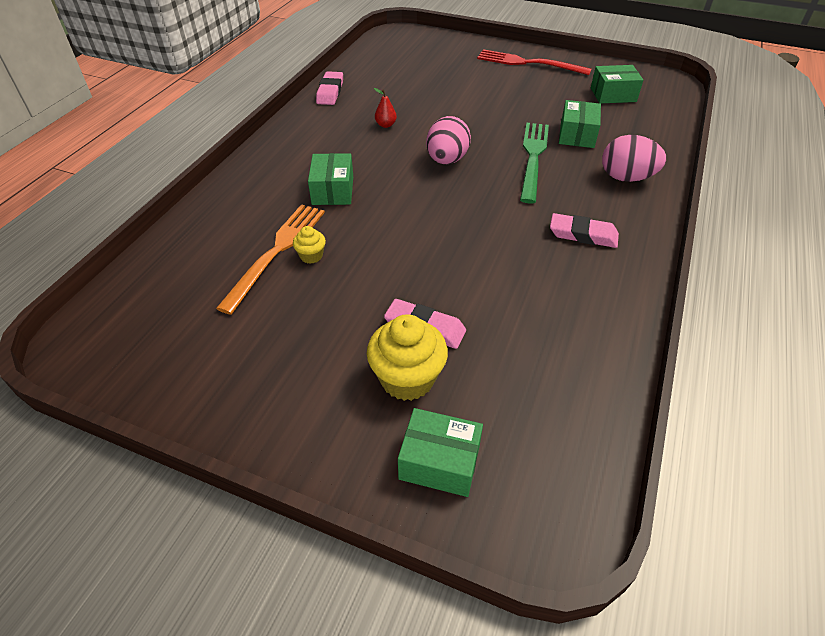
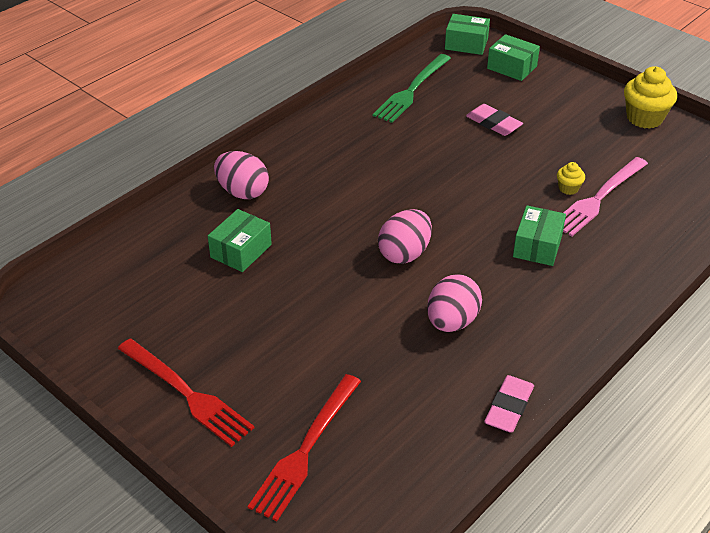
camera: 160 degrees left, 5 degrees down
(277, 252) = (598, 198): orange fork -> pink fork
(385, 125) = (452, 322): red pear -> pink egg
(407, 378) = (516, 102): yellow cupcake -> yellow cupcake (644, 118)
(441, 57) = (305, 449): none -> red fork
(533, 158) = (312, 234): green fork -> green fork (411, 90)
(583, 235) = (331, 154): pink eraser -> none
(613, 95) = (137, 299): green box -> green box (466, 44)

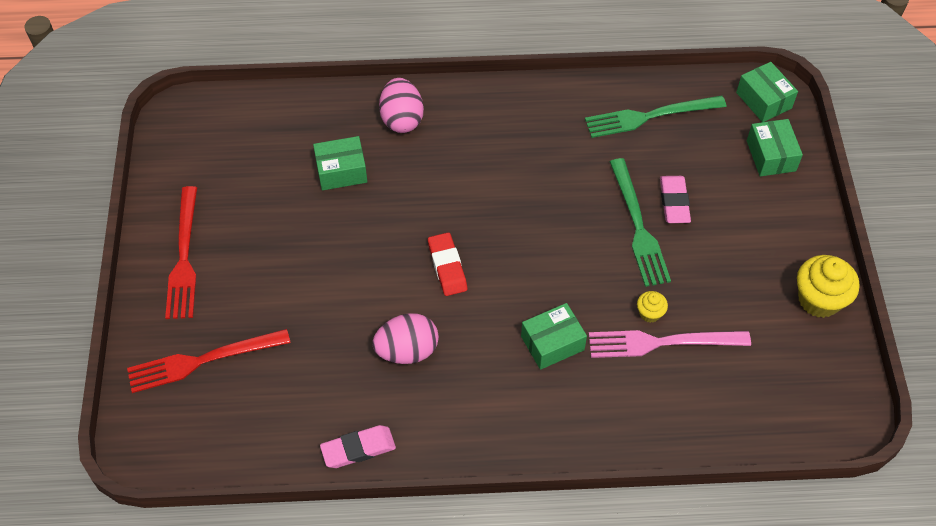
camera: 45 degrees right, 15 degrees up
(404, 253) = (447, 267): pink egg -> red eraser
(492, 149) = (638, 226): none -> green fork

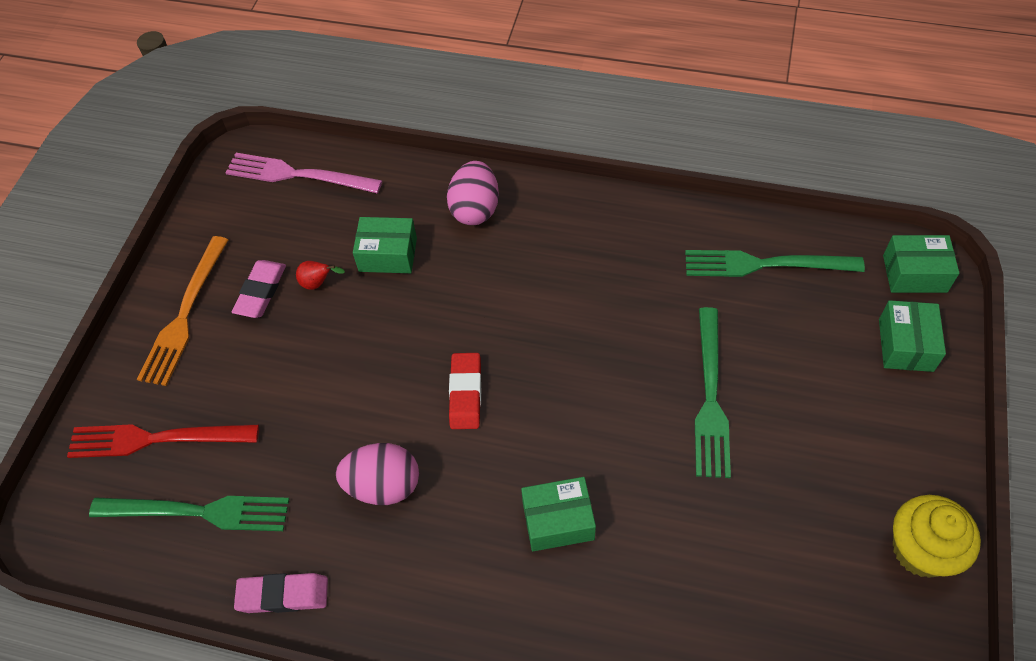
camera: 20 degrees right, 0 degrees up
(184, 257) = (184, 315): red fork -> orange fork
(263, 407) = (198, 512): none -> green fork
(290, 207) = (318, 283): none -> red pear
(650, 313) = (691, 513): yellow cupcake -> none
(662, 342) = (695, 555): pink fork -> pink fork (298, 175)
(674, 202) = (764, 376): pink eraser -> pink eraser (261, 292)
(763, 100) = (914, 273): green box -> green box turned 75 degrees counterclockwise

